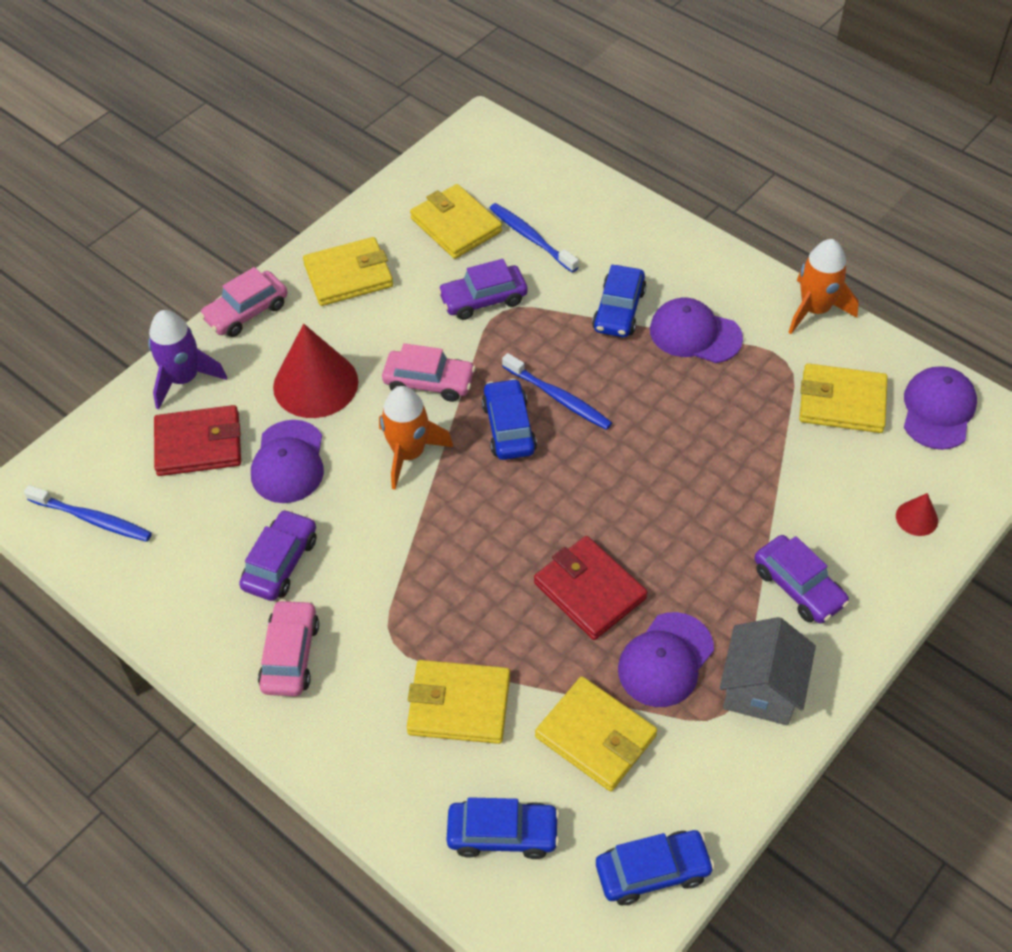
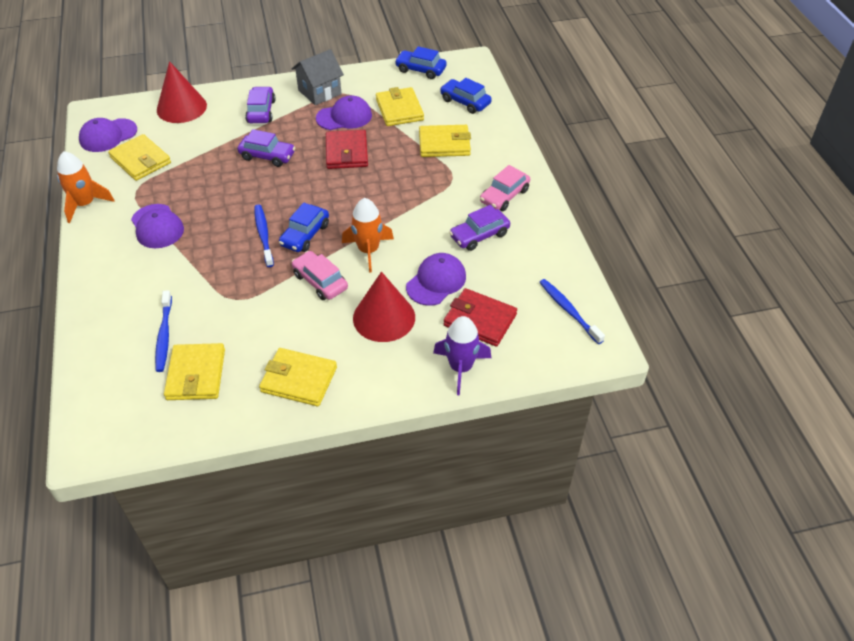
camera: 145 degrees left, 5 degrees down
(246, 312) = (386, 392): pink car -> none
(459, 705) = (444, 144): yellow wallet -> yellow wallet turned 45 degrees counterclockwise
(483, 299) = (238, 312): purple car -> purple car (267, 156)
(619, 310) = (176, 261): blue car -> none
(916, 518) = (181, 107): red cone -> red cone, size x2.19

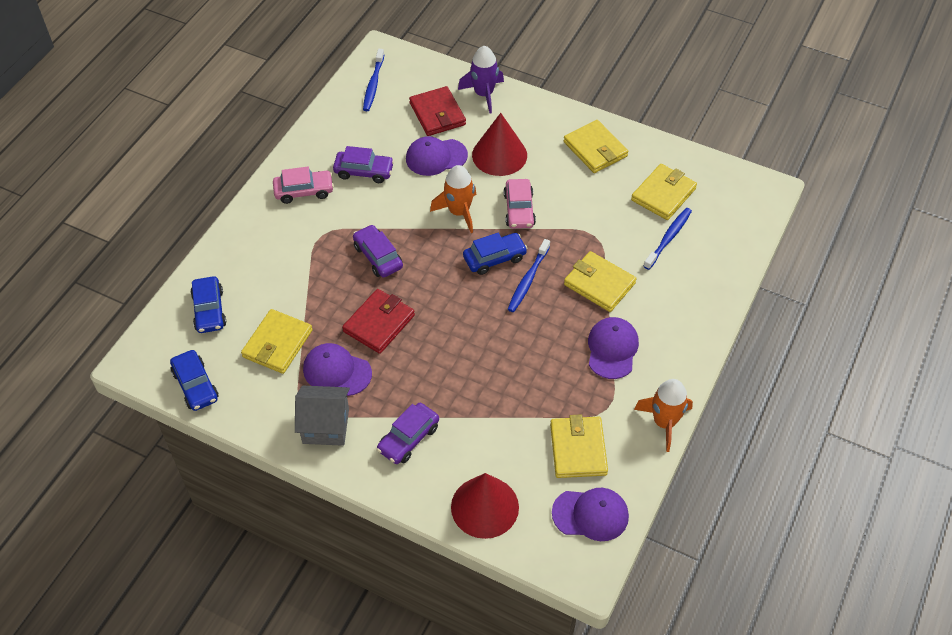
camera: 140 degrees left, 5 degrees up
(267, 156) = (453, 369): purple car -> purple car (378, 257)
(444, 144) = (286, 274): yellow wallet -> yellow wallet (599, 284)

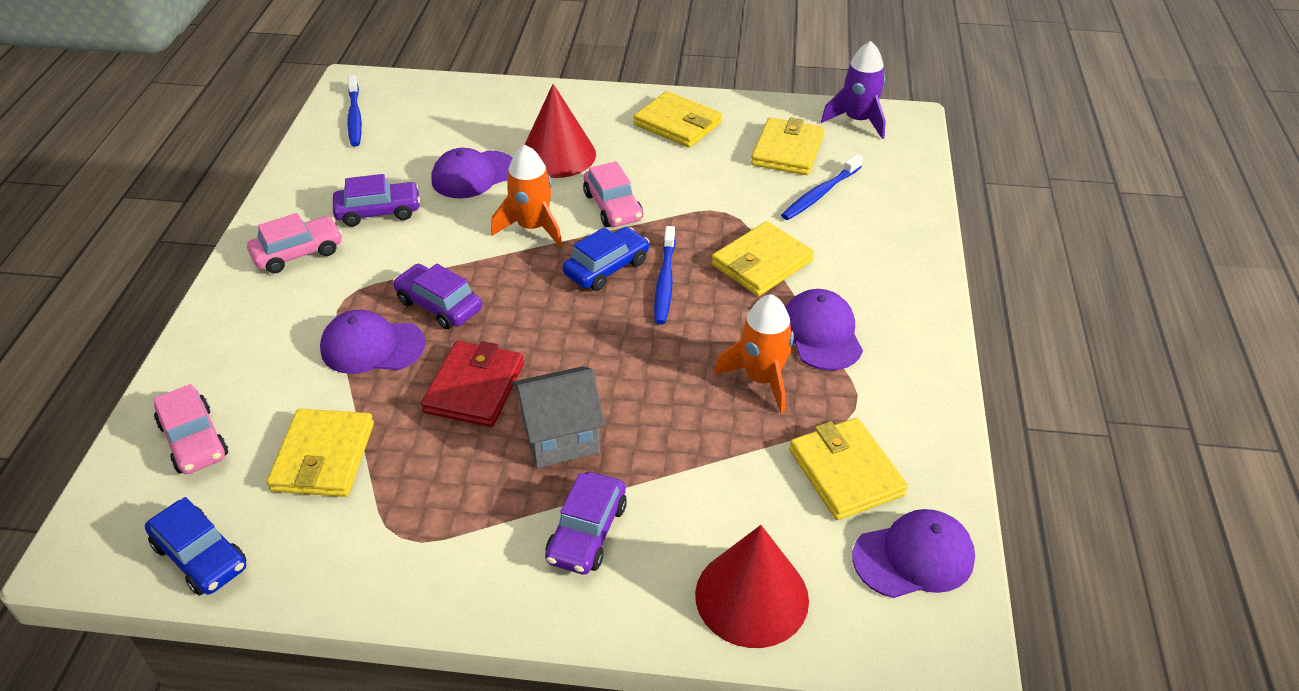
camera: 20 degrees left, 10 degrees down
(209, 310) = (194, 440): blue car -> pink car
(326, 426) = (445, 553): grey house -> grey house (560, 436)
(337, 371) = (434, 469): purple cap -> purple cap (372, 346)
(437, 114) = (455, 130): red wallet -> none
(483, 94) = (507, 98): purple rocket -> purple rocket (857, 120)
(599, 284) = (762, 263): yellow wallet -> yellow wallet turned 60 degrees counterclockwise
(664, 422) = (942, 403): orange rocket -> orange rocket (761, 379)
(668, 238) = (820, 194): blue toothbrush -> blue toothbrush turned 150 degrees counterclockwise

